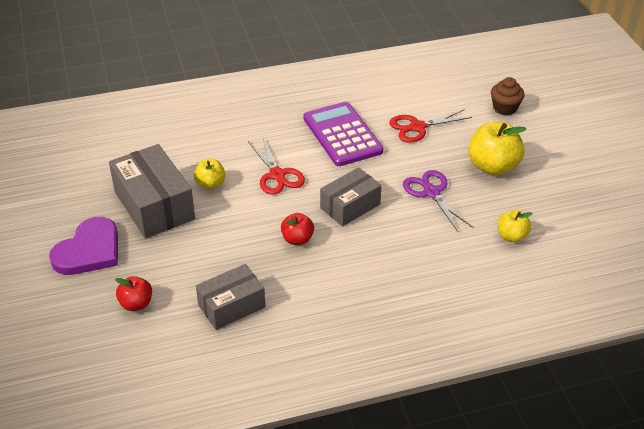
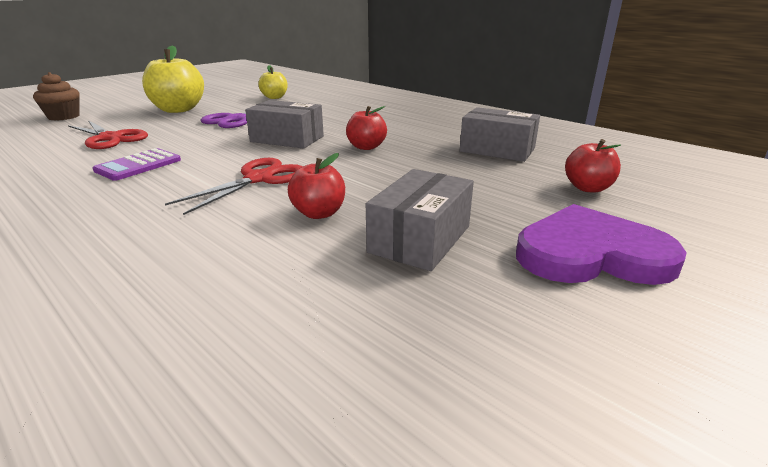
camera: 120 degrees left, 15 degrees down
(154, 205) = (420, 239): grey box -> grey box, size x0.64
(210, 183) = (319, 213): yellow apple -> red apple
(342, 135) = (138, 165): purple calculator -> purple calculator, size x0.54

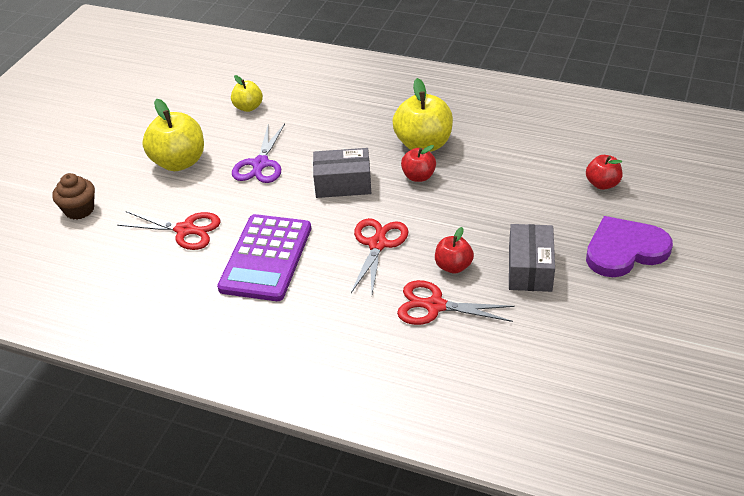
camera: 20 degrees left, 15 degrees up
(138, 165) = (266, 258): purple calculator -> purple calculator, size x1.86
(245, 243) = (435, 306): none -> red scissors
(396, 132) = (423, 144): none -> yellow apple
(497, 150) = (520, 150): grey box -> none

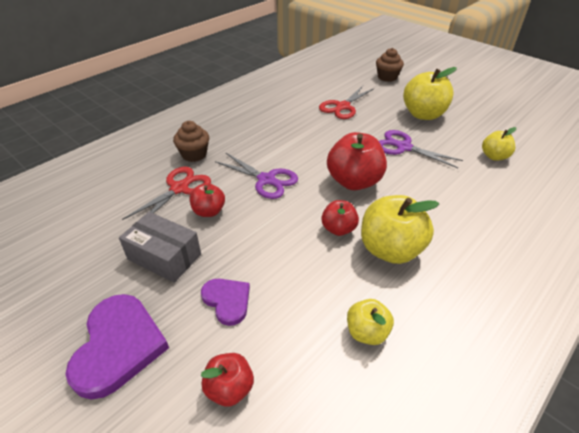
camera: 110 degrees right, 0 degrees up
(266, 258) = (291, 130): purple calculator -> none
(343, 184) = (354, 181): grey box -> red apple
(366, 324) = (194, 154): none -> brown cupcake
(377, 244) = (266, 180): red scissors -> purple scissors
(511, 139) = (367, 332): none -> yellow apple
(541, 211) = (227, 301): none -> purple heart

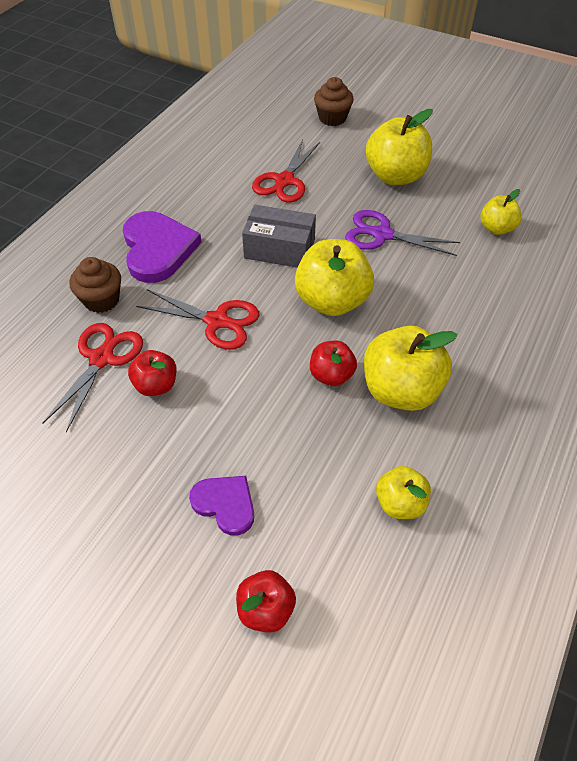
camera: 15 degrees left, 10 degrees up
(118, 346) = (113, 595): purple heart -> purple heart (157, 249)
(164, 257) = (122, 464): grey box -> grey box (279, 249)
(266, 180) = (216, 321): purple scissors -> red scissors
(354, 181) = (332, 301): red apple -> yellow apple

